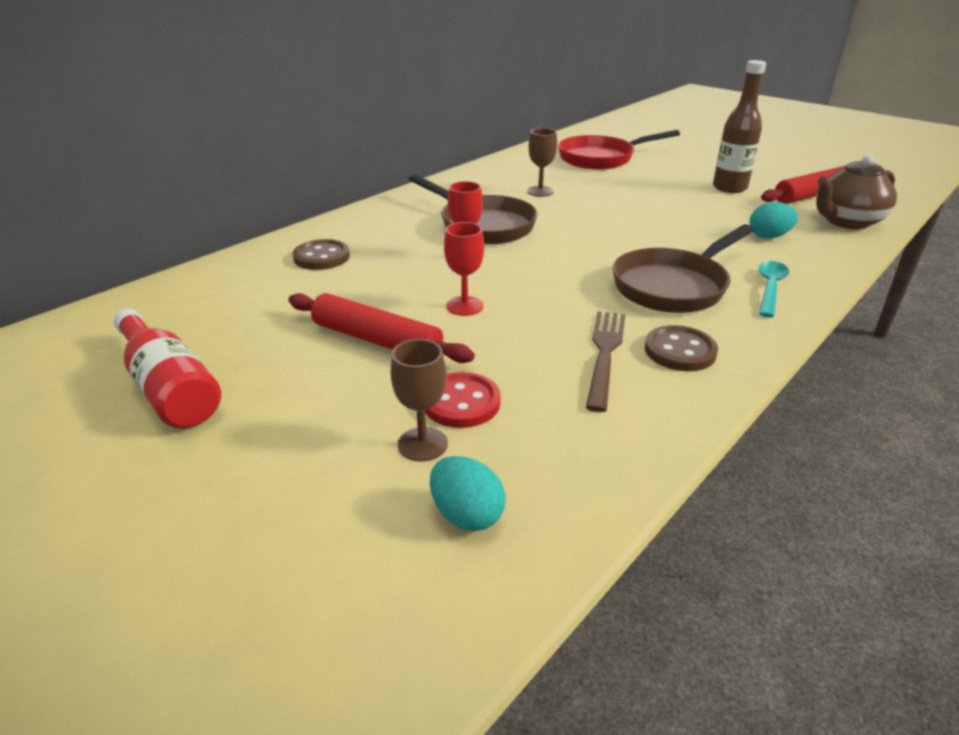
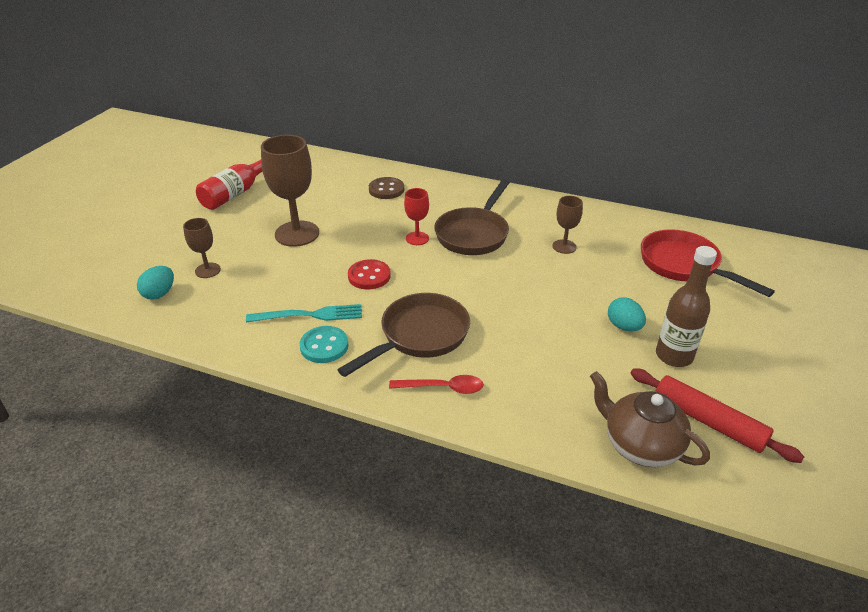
camera: 70 degrees right, 5 degrees up
(377, 340) = (297, 234): red rolling pin -> brown goblet
(461, 402) = (244, 274): red button -> red button (369, 276)
(464, 306) = (348, 253): red goblet -> none
(605, 354) = (310, 315): brown fork -> turquoise fork
(674, 286) = (419, 336): brown pan -> brown pan turned 105 degrees clockwise
(680, 351) = (324, 346): brown button -> turquoise button
(768, 236) = (556, 386): turquoise egg -> turquoise egg (624, 326)
(770, 288) = (443, 388): turquoise spoon -> red spoon

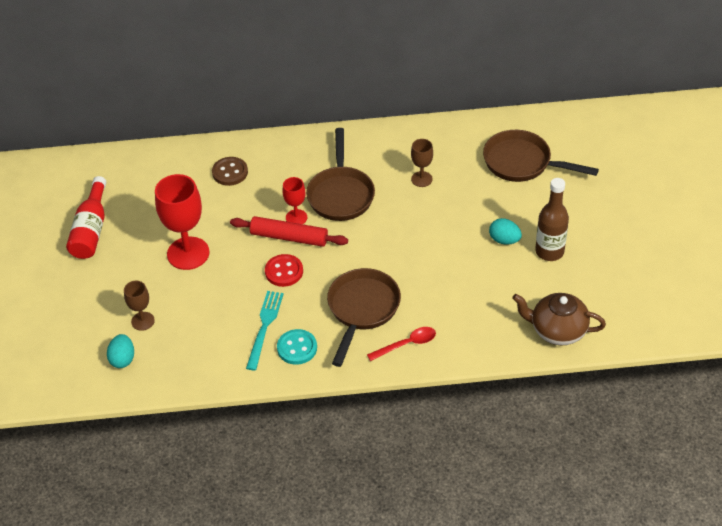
camera: 25 degrees left, 10 degrees up
(297, 234) = (188, 253): brown goblet -> red goblet
(310, 315) = (264, 327): turquoise fork -> turquoise fork turned 45 degrees counterclockwise
(684, 265) = (522, 163): red pan -> brown pan
(708, 421) = (591, 295): red rolling pin -> red rolling pin (289, 237)

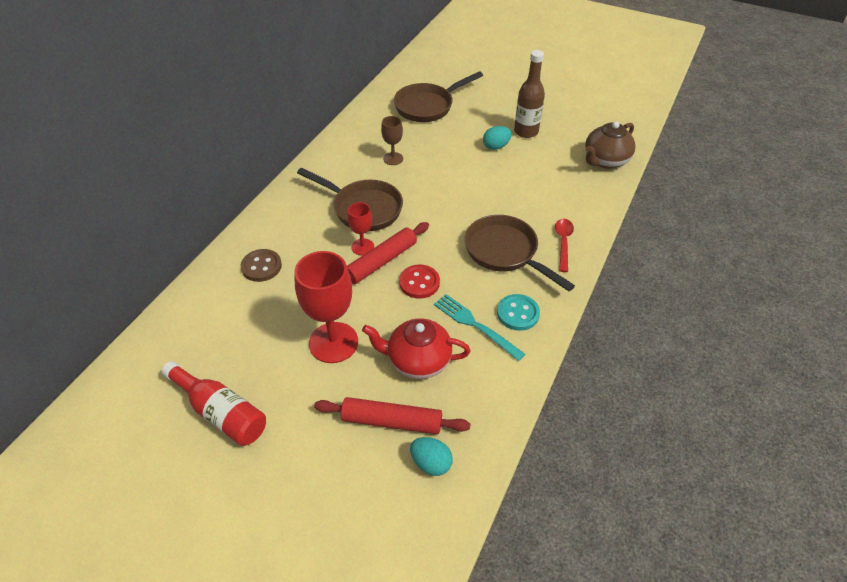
camera: 60 degrees left, 0 degrees up
(143, 321) = (392, 421): brown goblet -> red rolling pin
(205, 309) = (418, 361): none -> red teapot

